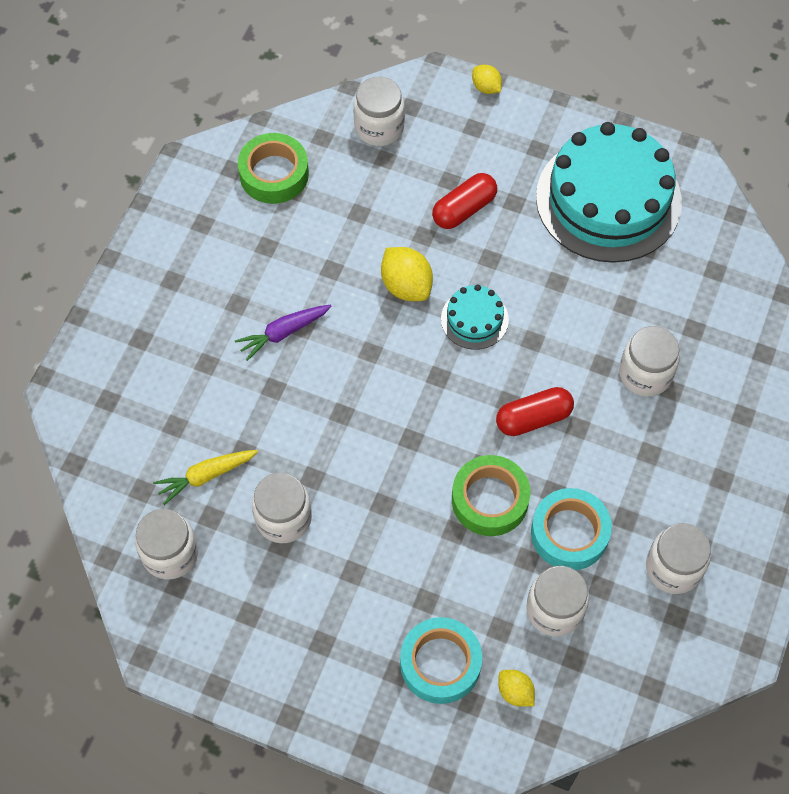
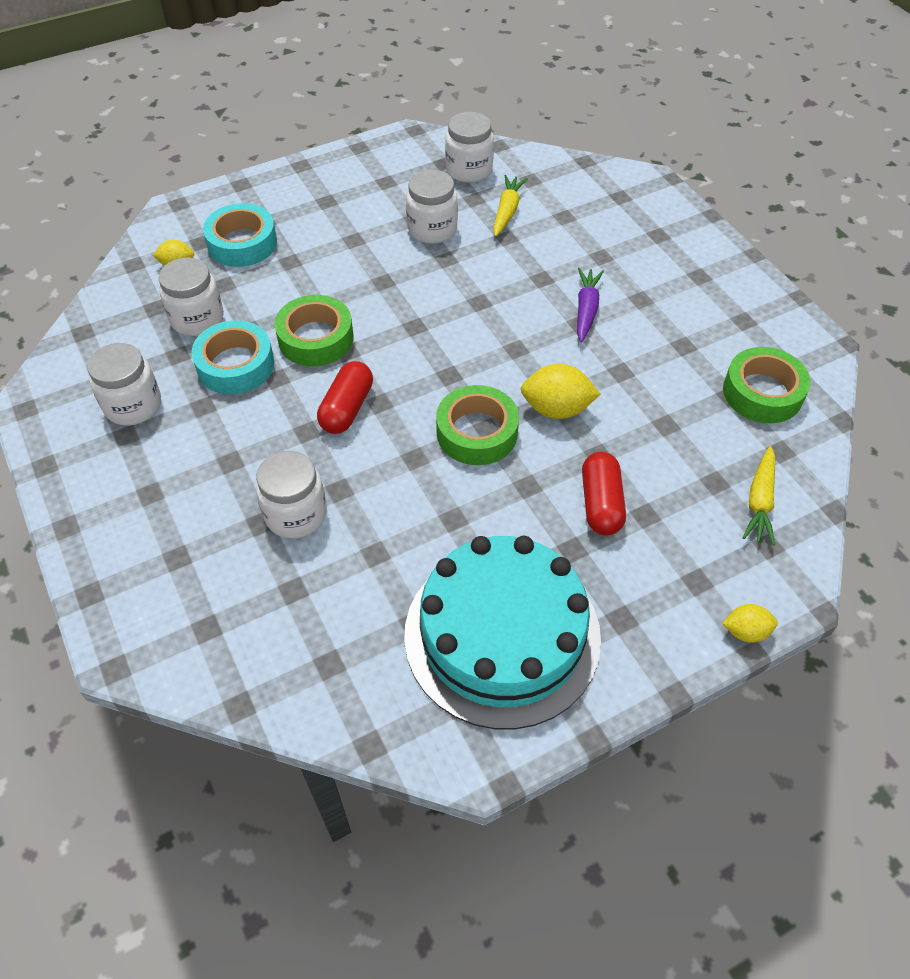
camera: 130 degrees right, 10 degrees down
(379, 127) = (759, 501): white jar -> yellow carrot
(474, 319) = (477, 432): turquoise cake -> green tape

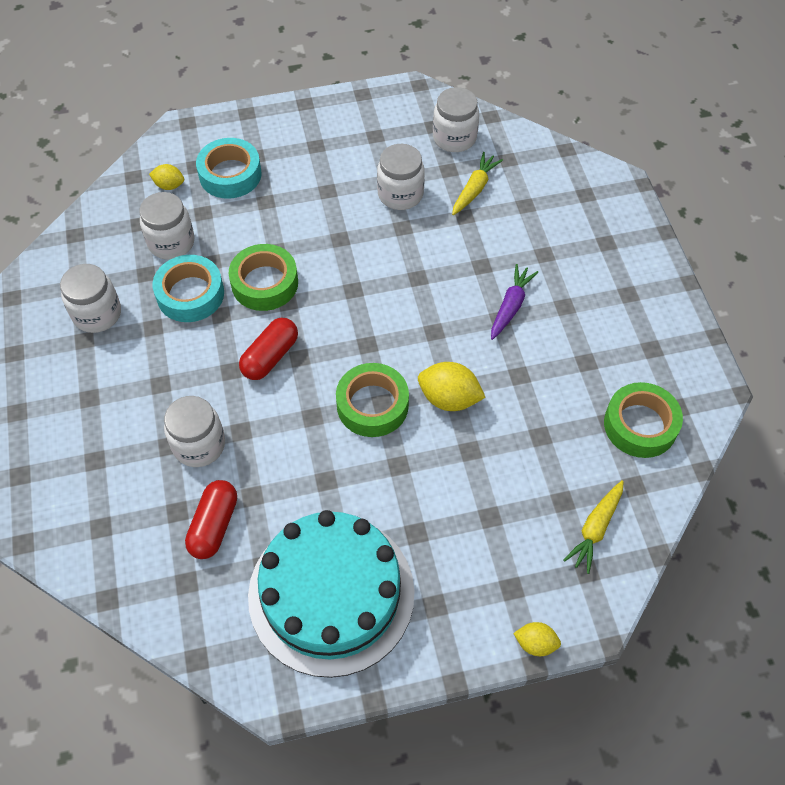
camera: 15 degrees right, 5 degrees up
(601, 503) = (455, 497): red capsule -> red capsule (214, 525)

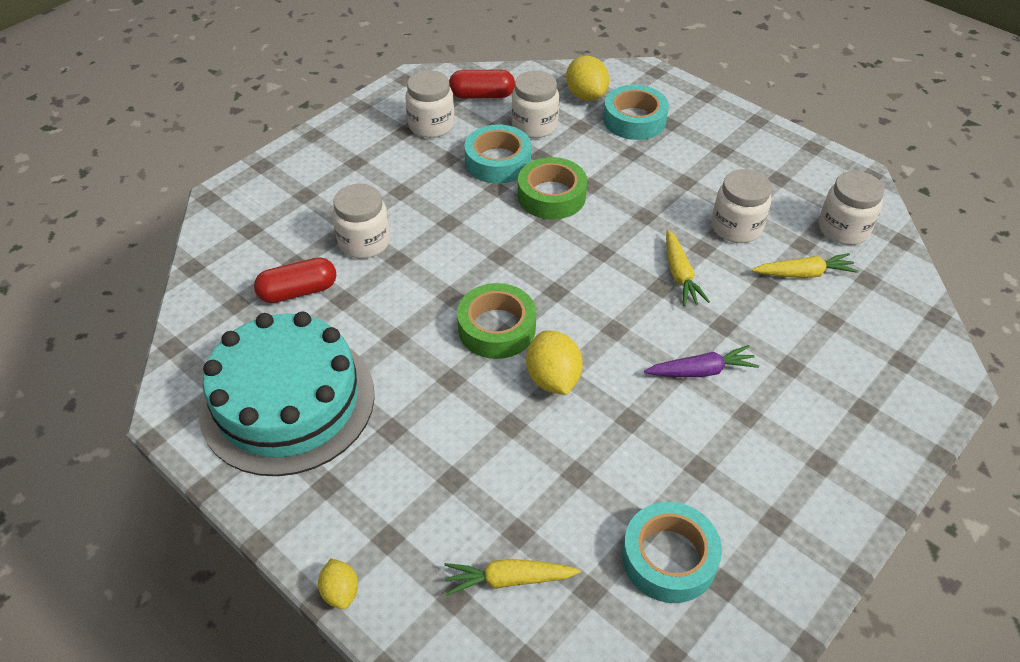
camera: 55 degrees right, 10 degrees down
(169, 185) = (586, 95): yellow lemon -> yellow lemon, size x1.68
(270, 357) = (484, 238): red capsule -> red capsule (482, 95)
(416, 258) = (680, 275): none -> yellow carrot
(640, 425) = (669, 558): green tape -> turquoise tape

